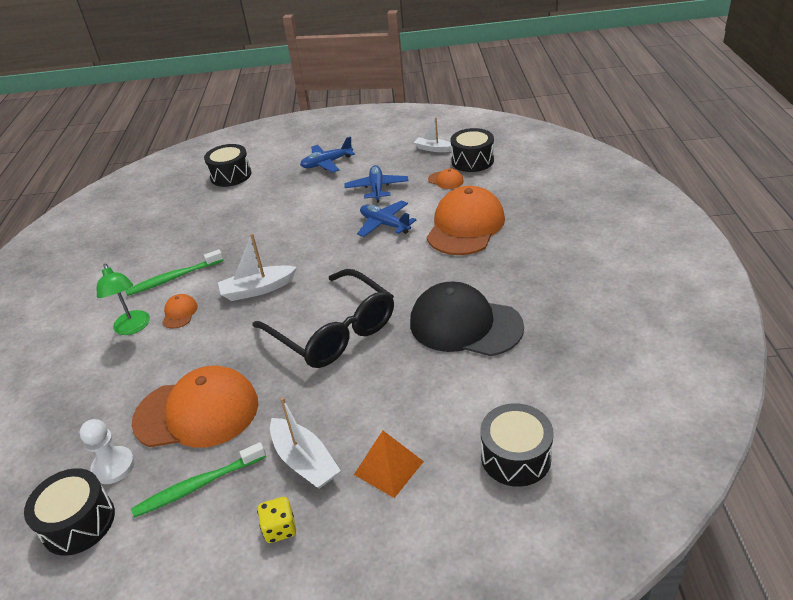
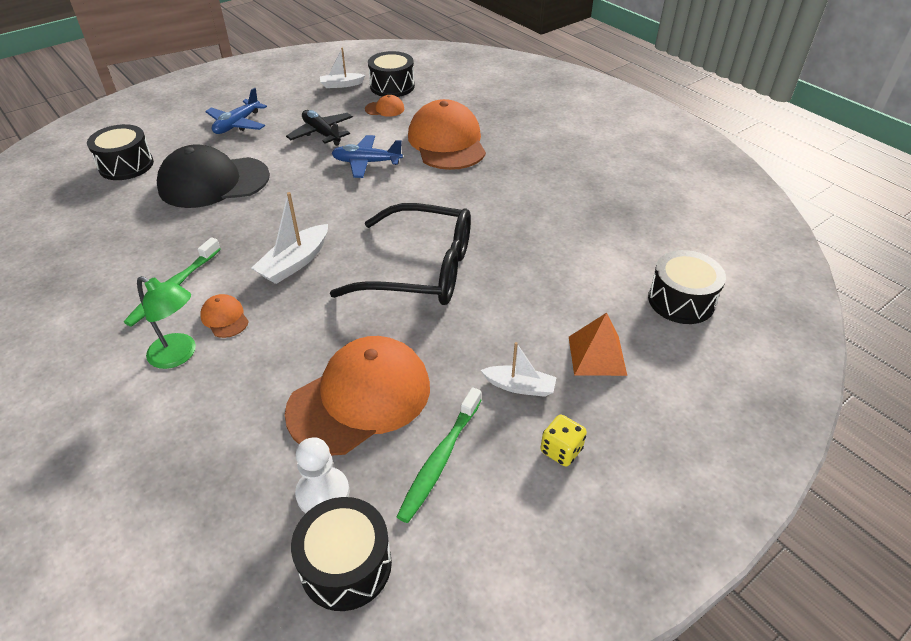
camera: 40 degrees left, 5 degrees up
(305, 461) = (520, 386): white boat -> white boat, size x0.67
(377, 188) = (321, 133): blue plane -> black plane
(465, 324) = (534, 220): black cap -> black cap (213, 182)

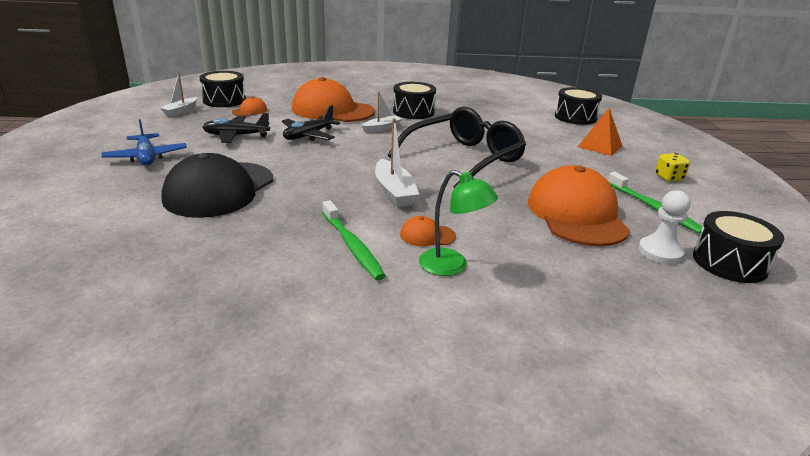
camera: 55 degrees left, 15 degrees down
(126, 165) = (96, 219): black drum -> black drum (413, 112)
(179, 355) = (452, 266): green lamp -> green lamp turned 60 degrees clockwise
(366, 162) = (308, 135): blue plane -> black plane
(520, 386) = (608, 170): white boat -> white boat (382, 128)

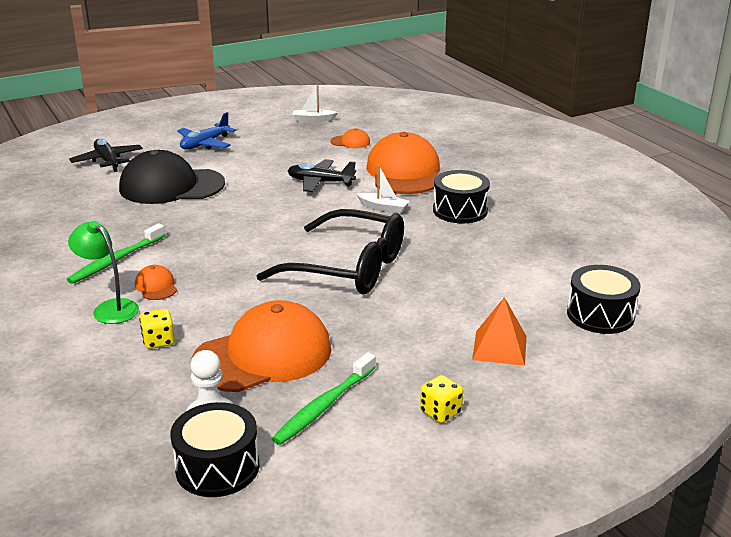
camera: 65 degrees right, 0 degrees up
(224, 100) = (363, 124): black drum -> none
(236, 136) = (283, 157): black plane -> black plane (107, 161)
(394, 192) = (230, 252): white boat -> none
(452, 266) = (109, 308): green lamp -> green lamp turned 120 degrees clockwise
(531, 252) = (159, 341): none -> yellow dice

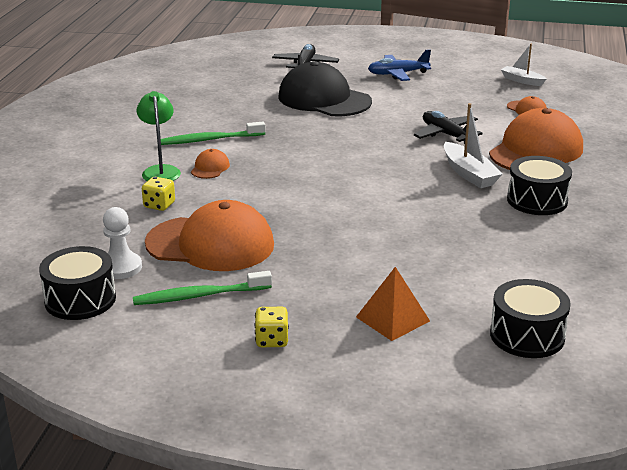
camera: 40 degrees right, 0 degrees up
(347, 267) = (365, 208): black glasses -> none
(383, 208) = (469, 174): white boat -> white boat, size x1.50

